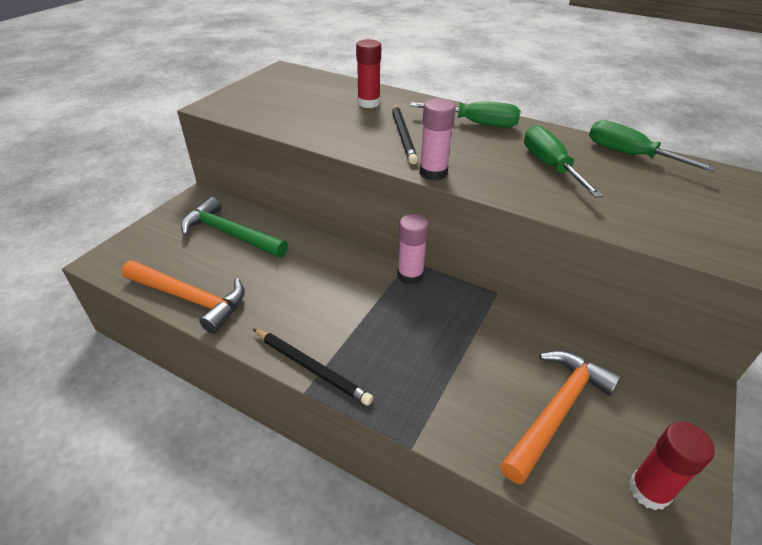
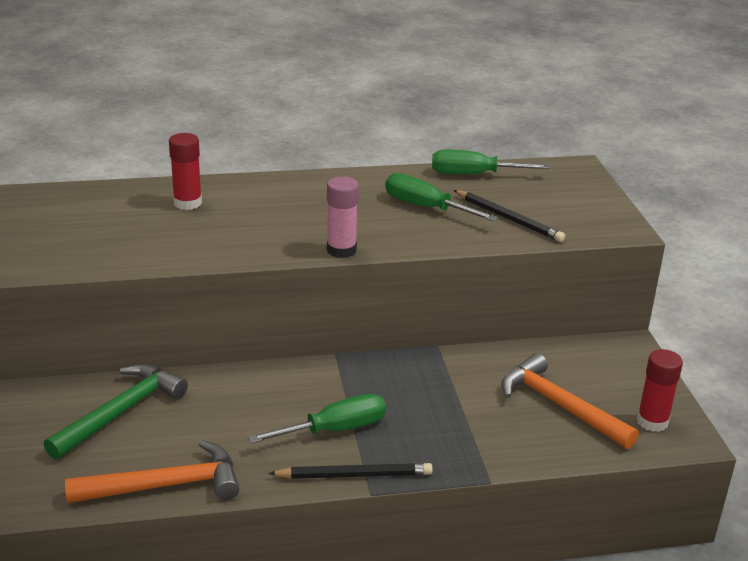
camera: 40 degrees left, 10 degrees down
(230, 234) = (120, 412): green hammer -> green hammer turned 135 degrees clockwise
(403, 135) = (269, 225): black pencil -> black pencil (508, 218)
(410, 275) = (350, 365): pink glue stick -> none
(476, 123) = (320, 189): green screwdriver -> green screwdriver (334, 429)
(556, 410) = (559, 406): orange hammer -> orange hammer turned 45 degrees counterclockwise

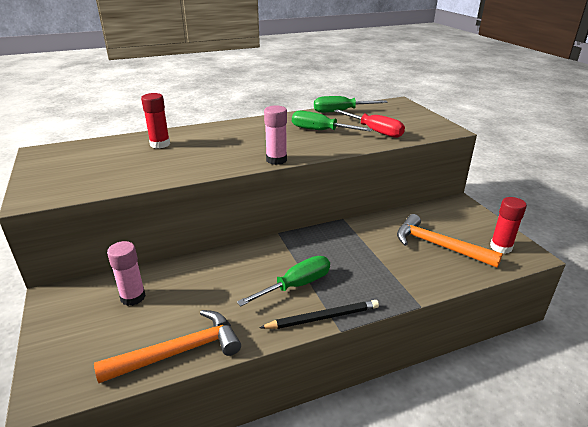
camera: 10 degrees left, 0 degrees up
(120, 412) = (133, 297): green hammer -> pink glue stick
(508, 218) = (375, 131): black pencil -> red screwdriver

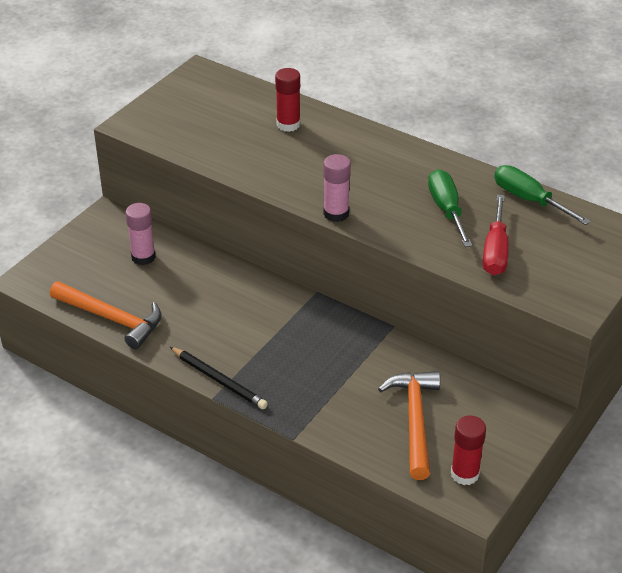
camera: 55 degrees right, 10 degrees up
(296, 285) = (246, 344): green screwdriver -> none

